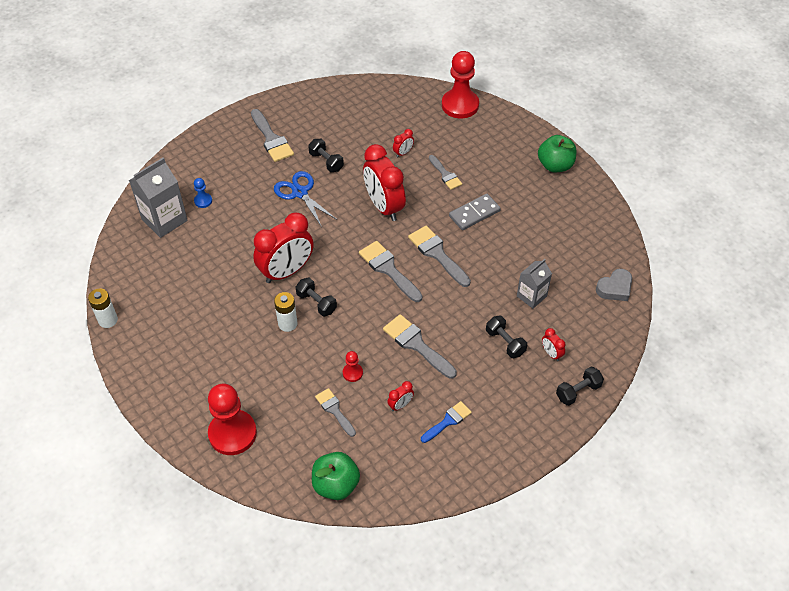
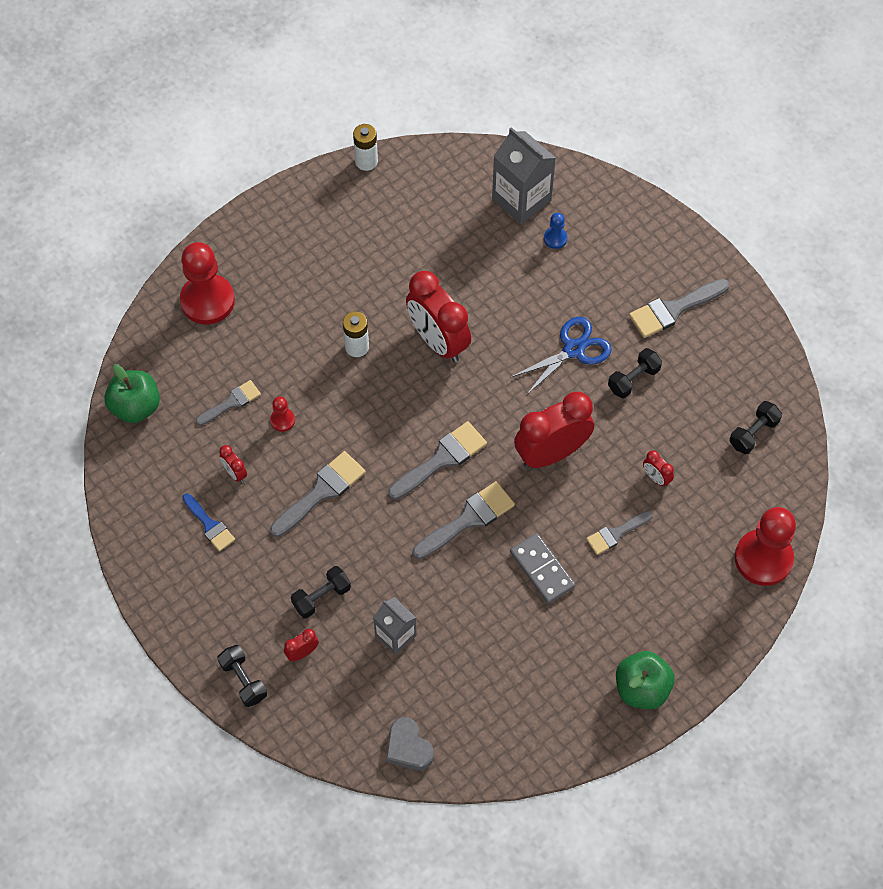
camera: 90 degrees right, 10 degrees up
(316, 303) = (388, 377): black dumbbell -> black dumbbell (753, 433)

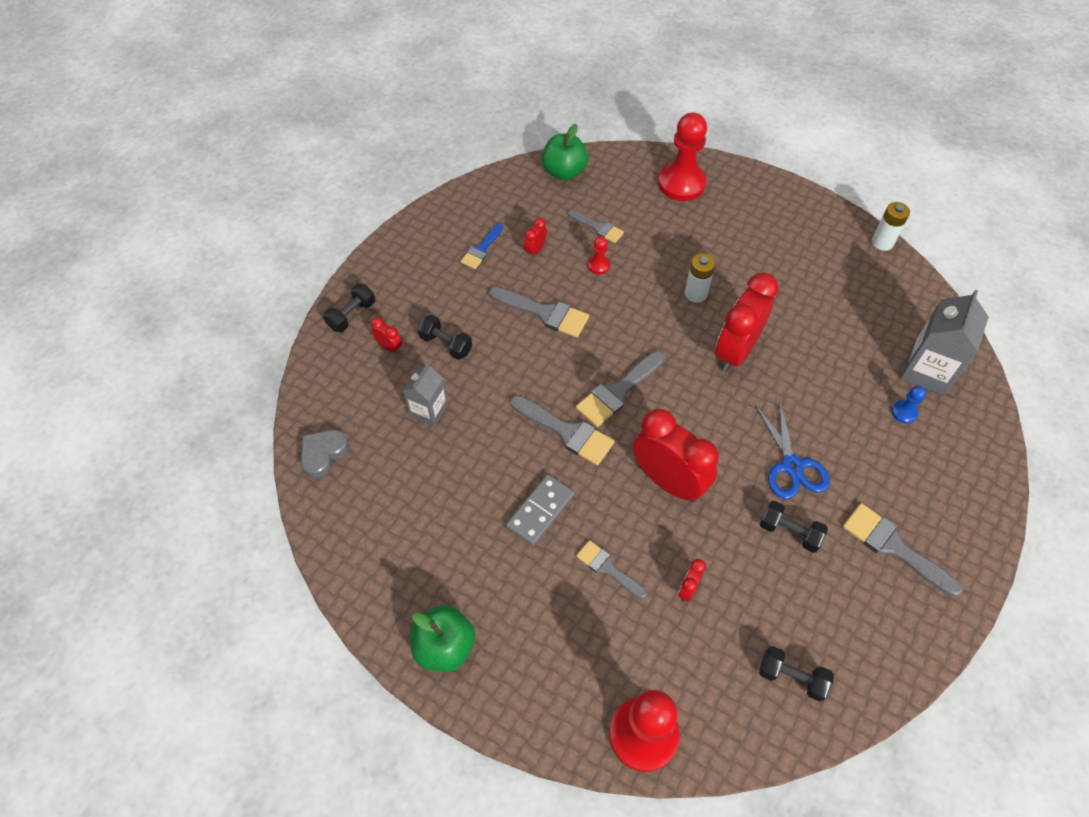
camera: 70 degrees right, 5 degrees down
(442, 459) = (617, 392): grey brush -> grey brush turned 105 degrees clockwise
(574, 349) = (792, 466): blue scissors -> blue scissors turned 45 degrees clockwise

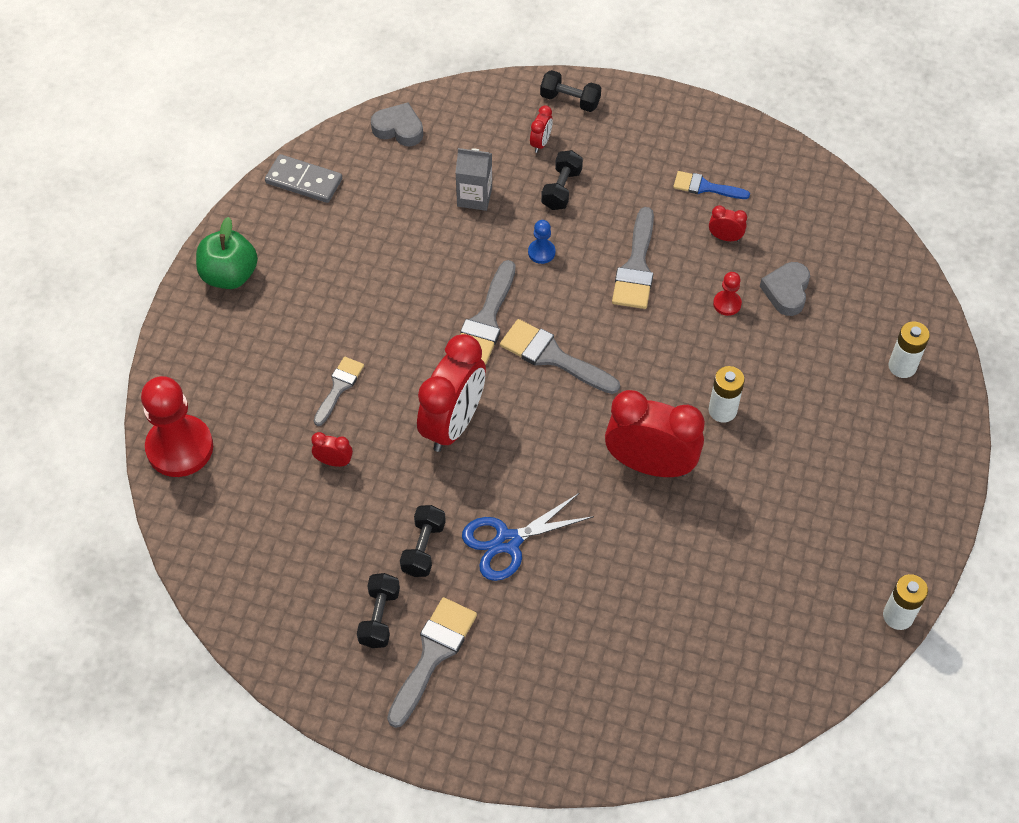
camera: 75 degrees right, 0 degrees up
(540, 511) = (386, 317): grey domino -> grey domino (304, 181)
(564, 172) = (864, 238): green apple -> none
(598, 228) = (786, 291): grey brush -> grey heart
(681, 183) = (902, 366): red pawn -> white battery
(791, 677) = (261, 567): black dumbbell -> black dumbbell (379, 617)
(904, 412) = (621, 657): blue pawn -> blue pawn (541, 252)
(927, 371) = (695, 681): grey carton -> none

